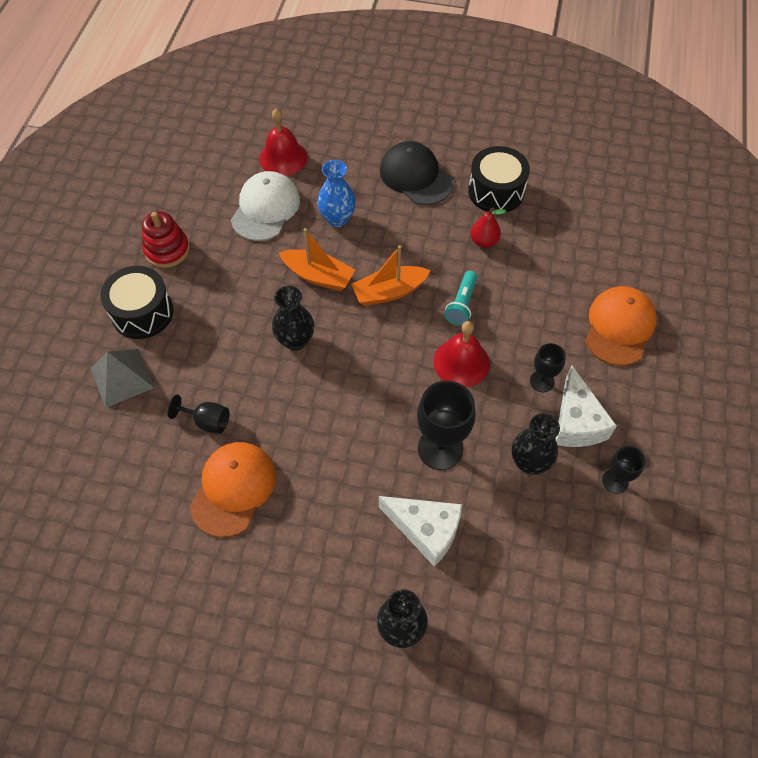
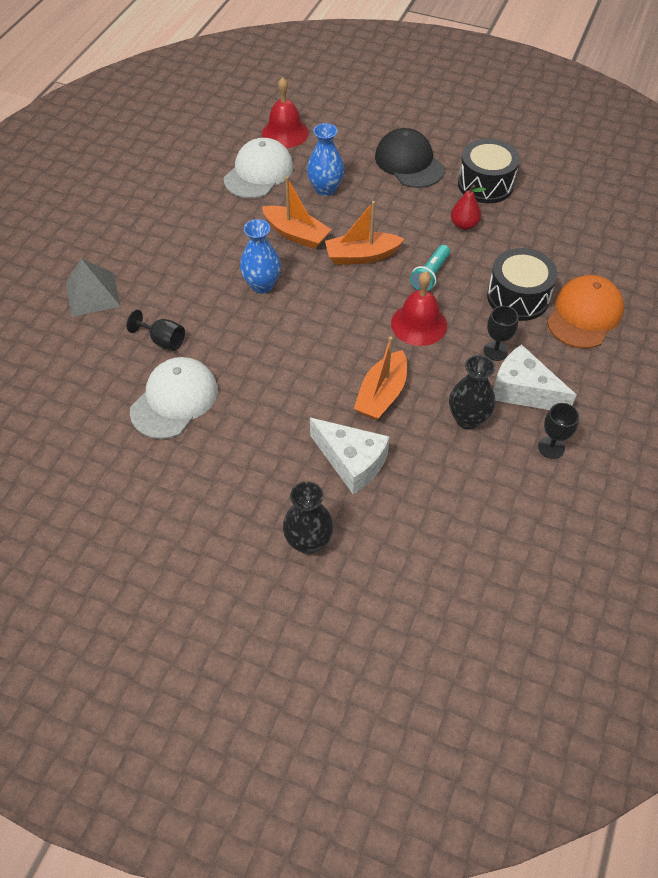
camera: 10 degrees right, 5 degrees down
(142, 313) = (124, 244): black drum -> black drum (518, 297)
(167, 250) = (159, 195): red stacking toy -> none
(233, 489) = (174, 400): orange cap -> white cap
(295, 341) = (262, 285): black vase -> blue vase
(440, 448) = (381, 394): black goblet -> orange boat
(576, 422) = (523, 391): white cheese -> white cheese turned 120 degrees clockwise

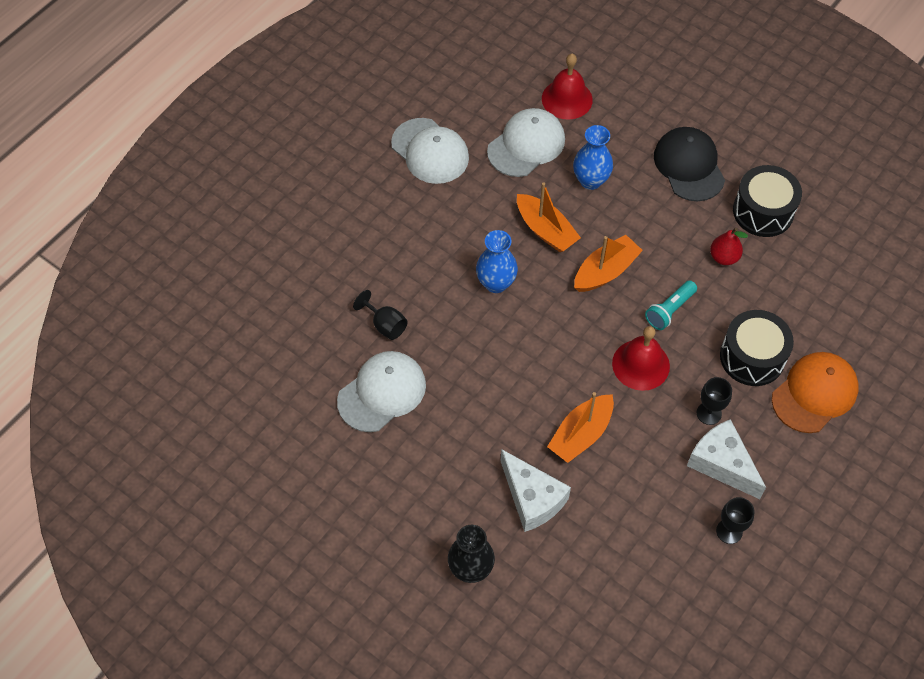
camera: 15 degrees right, 5 degrees up
(93, 294) = (328, 256): grey pyramid -> none
(171, 193) = (430, 151): none -> white cap
(361, 256) = (605, 271): orange boat -> orange boat turned 135 degrees clockwise
(467, 419) = (657, 481): black vase -> none

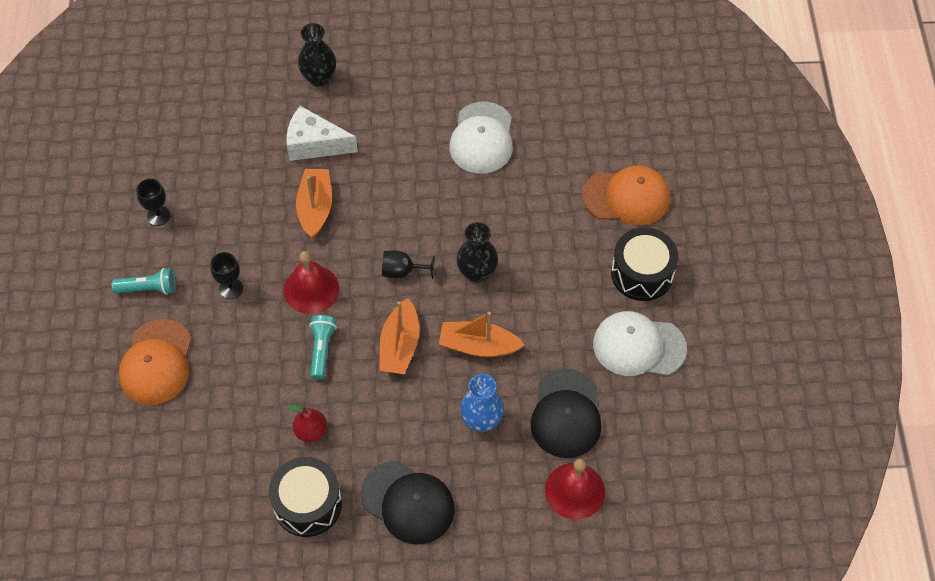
camera: 140 degrees right, 0 degrees up
(320, 257) = (626, 197): none -> orange cap
(385, 325) = (527, 184): black goblet -> black goblet (402, 271)
(496, 283) = (477, 273): blue vase -> black vase
(526, 145) = (566, 414): white cap -> black cap
(722, 464) = (195, 258): white cheese -> none
(752, 357) = (227, 357): black drum -> black drum (642, 273)
(782, 465) = (148, 288): none -> turquoise flashlight

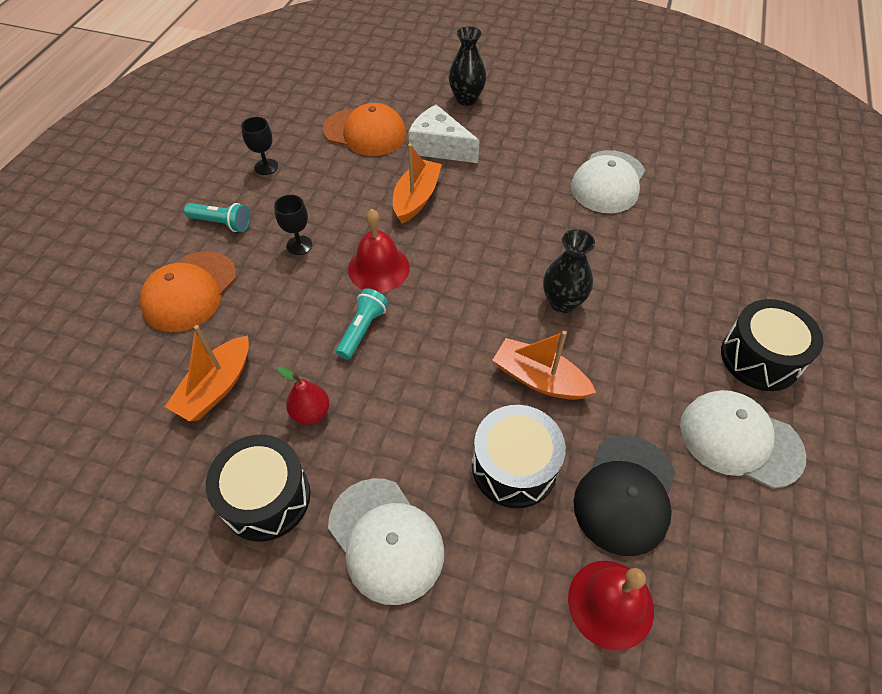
camera: 20 degrees right, 5 degrees down
(399, 345) = (449, 351): orange boat -> orange boat (216, 387)
(402, 271) = (481, 278): black goblet -> none
(408, 502) = (386, 539): black cap -> white cap
(481, 420) = (514, 467): blue vase -> black drum
(626, 197) = (756, 274): orange cap -> orange cap (365, 132)

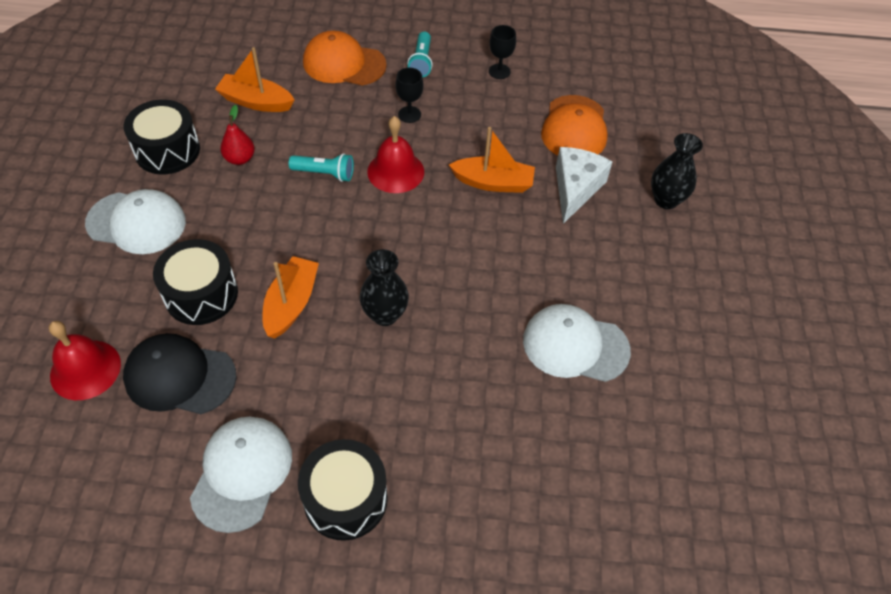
camera: 75 degrees right, 0 degrees up
(386, 539) = (137, 222): white cap -> white cap turned 120 degrees counterclockwise

